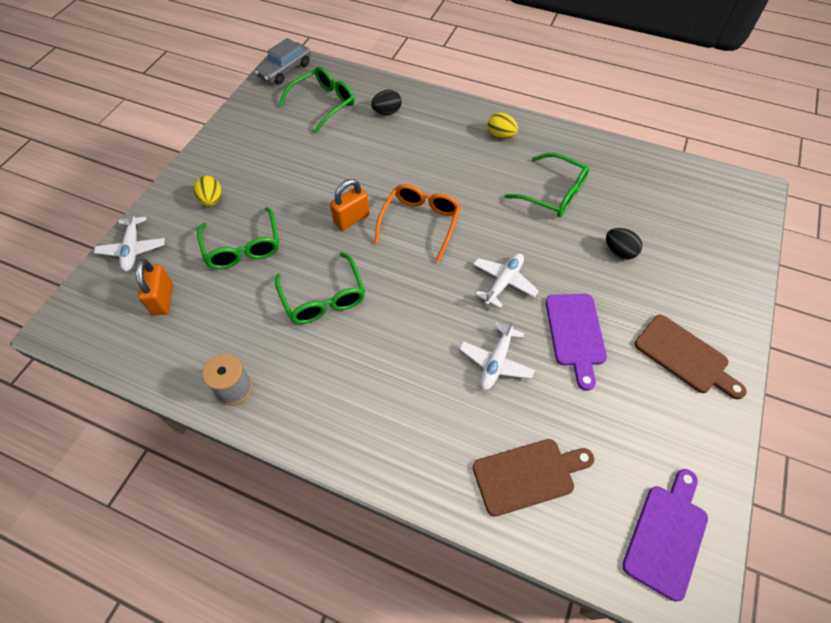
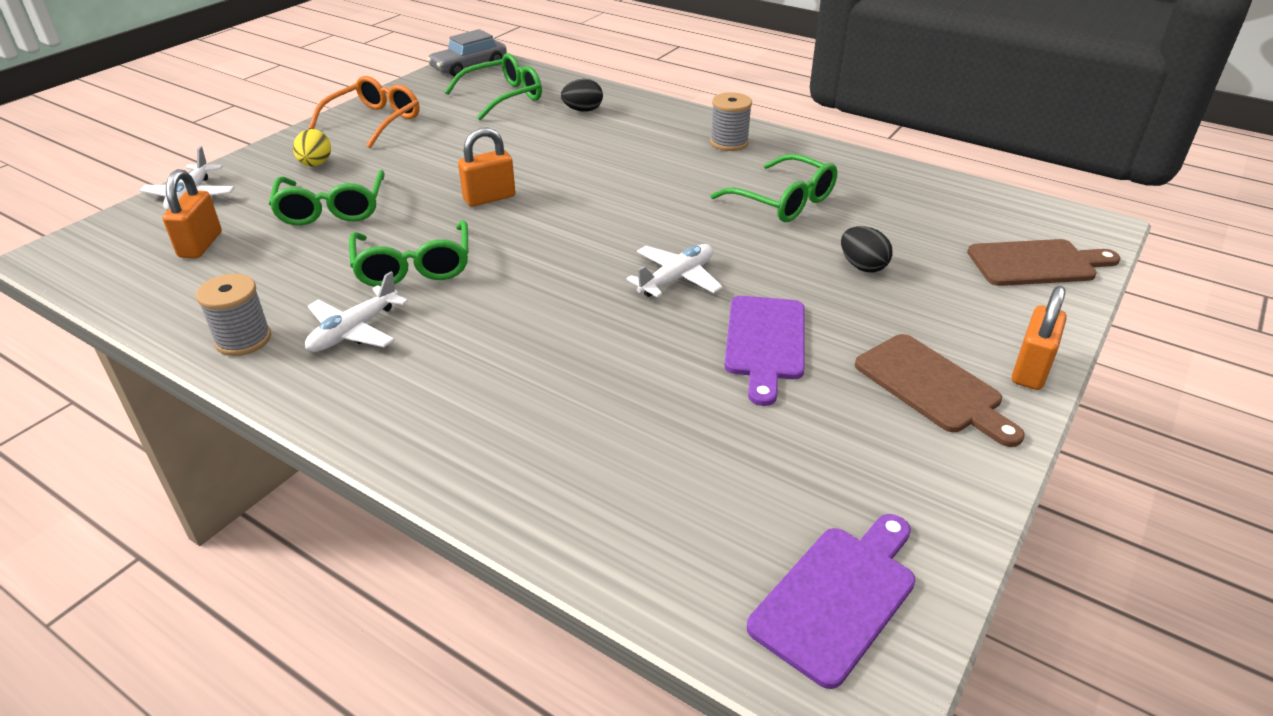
camera: 10 degrees right, 20 degrees down
(420, 223) = (582, 210): orange glasses -> orange glasses (374, 121)
(496, 362) = (631, 358): white plane -> white plane (354, 331)
(501, 135) = (729, 143): yellow egg -> grey spool
(528, 475) = (630, 489): brown cutting board -> brown cutting board (1037, 263)
(739, 331) = (1030, 370): none -> orange padlock

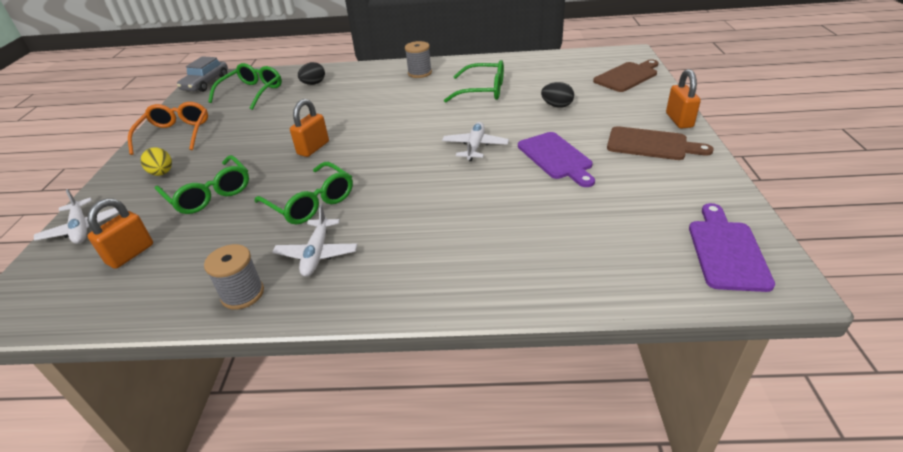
camera: 30 degrees left, 0 degrees up
(200, 245) = (130, 254): orange padlock -> orange padlock turned 60 degrees clockwise

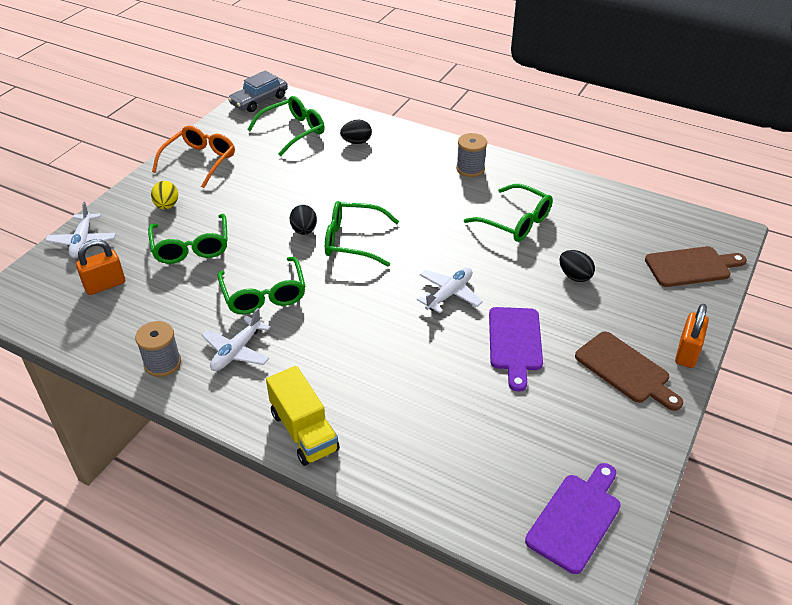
camera: 25 degrees right, 5 degrees up
(313, 148) = (304, 230): orange padlock -> black egg
(363, 141) = (353, 241): none -> green glasses
(437, 289) = (304, 431): none -> yellow truck

